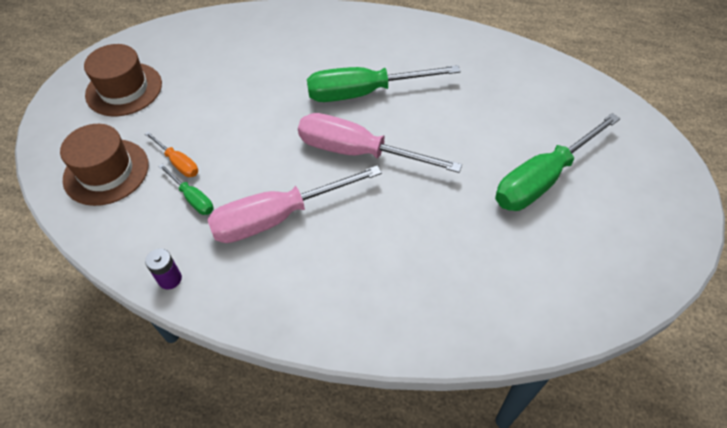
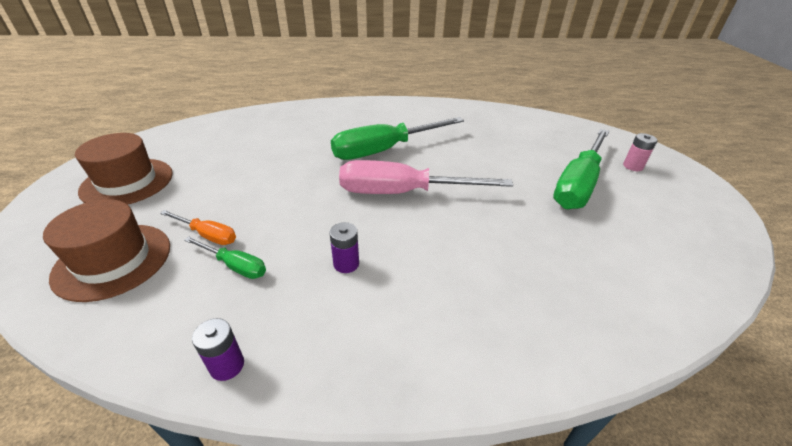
camera: 20 degrees left, 15 degrees down
(278, 217) = (346, 264): pink screwdriver -> purple battery
(624, 168) = (632, 166): none -> pink battery

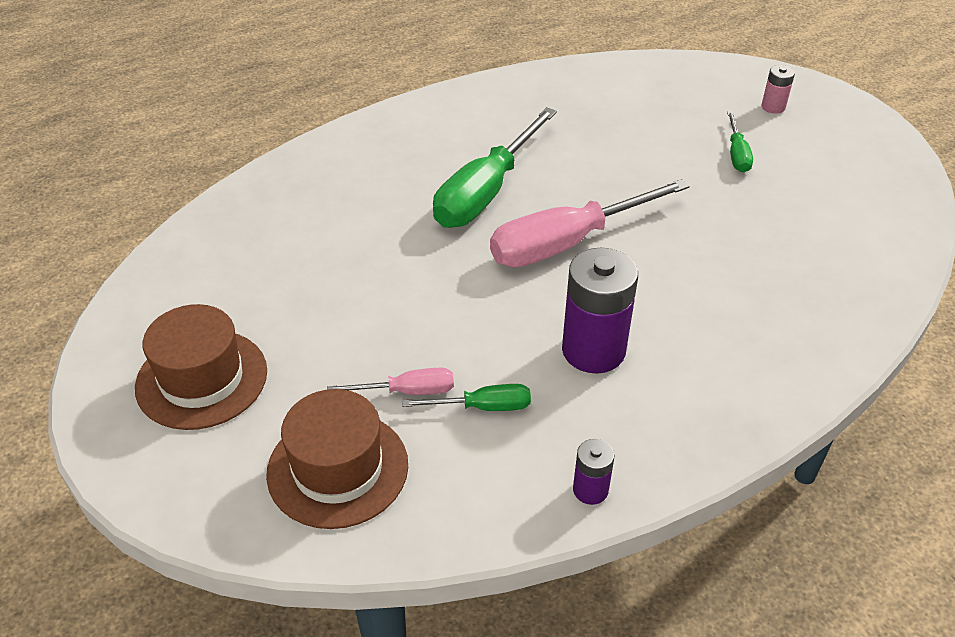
camera: 30 degrees left, 5 degrees up
(207, 235) = (407, 391): orange screwdriver -> pink screwdriver
(346, 264) = (593, 350): purple battery -> purple battery, size x2.04
(578, 184) = (737, 154): green screwdriver -> green screwdriver, size x0.48

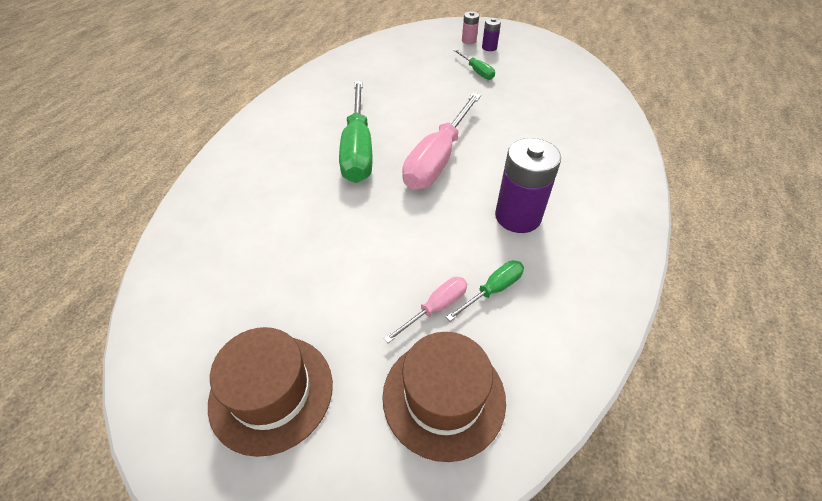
camera: 35 degrees left, 5 degrees up
(590, 490) = (605, 306): purple battery -> purple battery (489, 47)

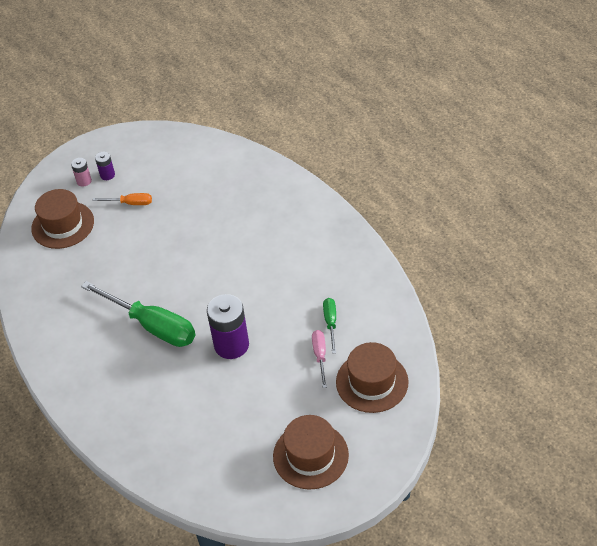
camera: 50 degrees left, 0 degrees up
(415, 52) = (63, 225): none -> brown hat
(438, 159) = (205, 286): pink screwdriver -> none
(476, 71) = (130, 203): green screwdriver -> orange screwdriver
(518, 216) = (291, 277): purple battery -> purple battery (231, 345)

